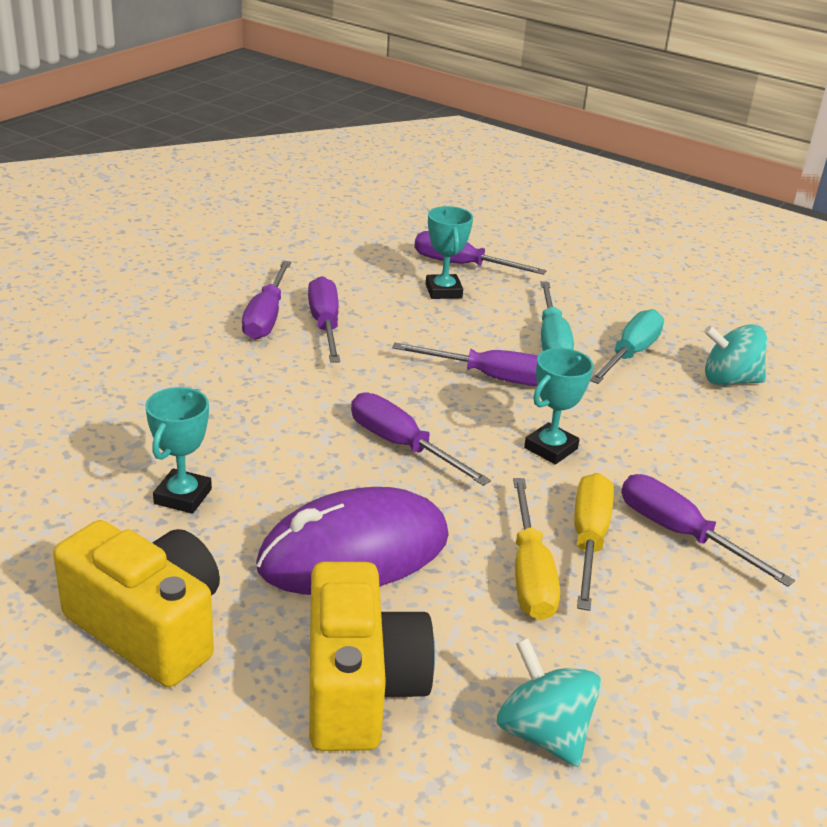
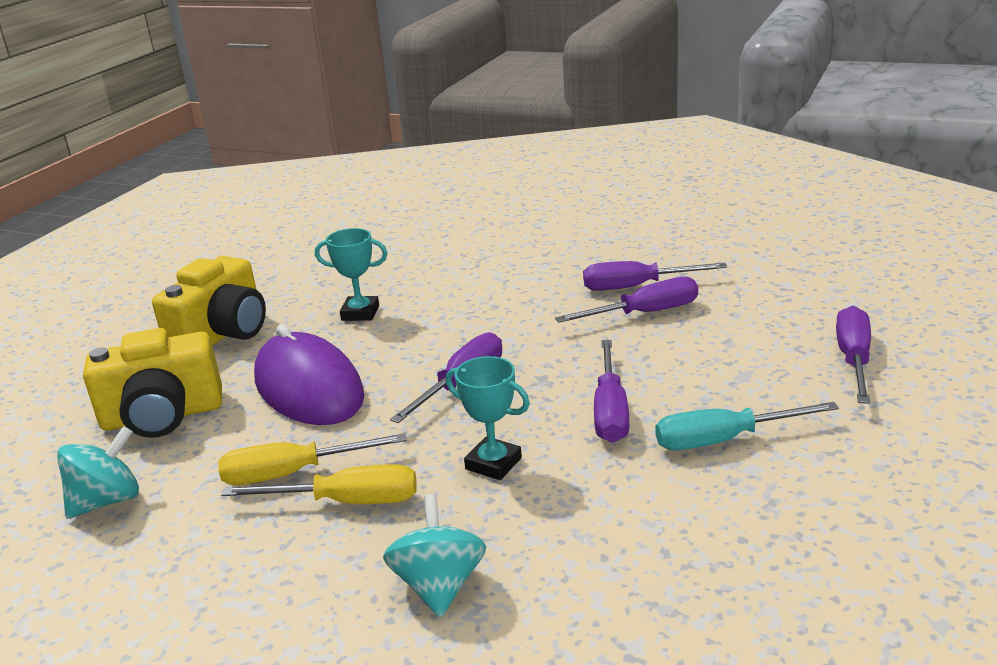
camera: 85 degrees right, 5 degrees down
(443, 291) = (776, 358): turquoise trophy -> none
(630, 354) = (737, 501): turquoise screwdriver -> none
(680, 534) = (369, 562): purple screwdriver -> none
(729, 380) = (732, 595): turquoise spinning top -> turquoise spinning top (439, 586)

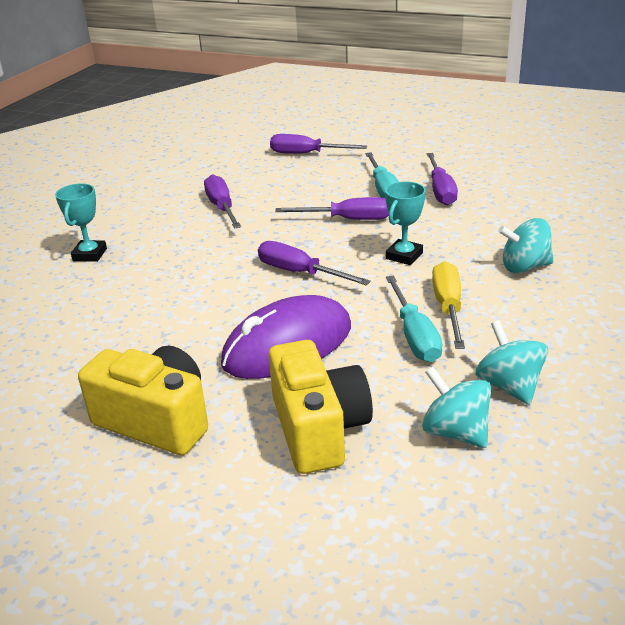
camera: 90 degrees left, 5 degrees up
(159, 546) = (509, 386): none -> turquoise spinning top
(293, 473) = (414, 335): yellow screwdriver -> turquoise screwdriver
(360, 313) = (154, 333): turquoise trophy -> turquoise trophy (90, 254)
(636, 287) = (178, 210): purple screwdriver -> purple screwdriver (440, 191)

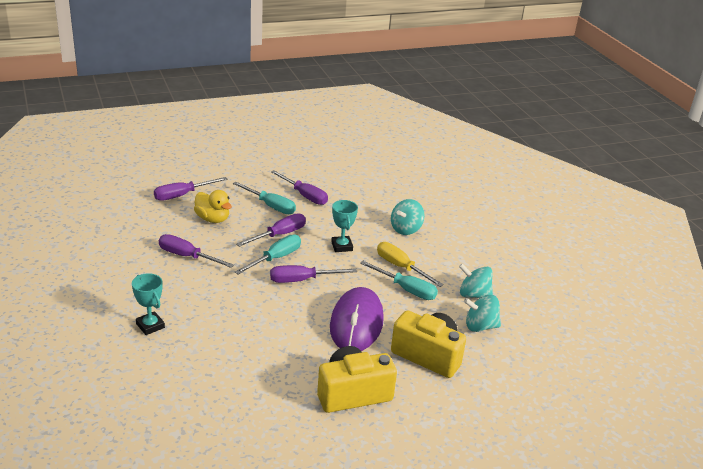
camera: 50 degrees left, 0 degrees up
(301, 183) = (212, 219): none -> yellow duck
(306, 240) = (275, 258): none -> turquoise screwdriver

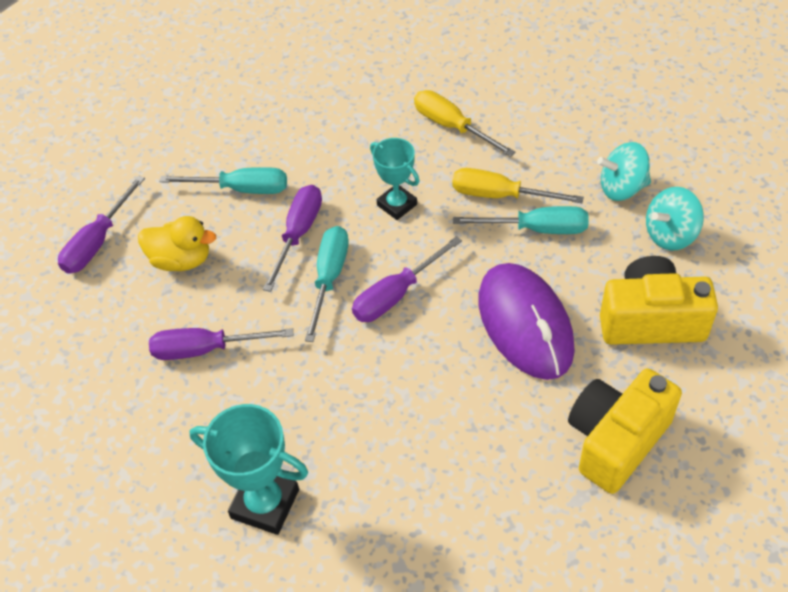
camera: 25 degrees left, 20 degrees up
(150, 326) = (265, 503): turquoise trophy -> turquoise trophy, size x1.50
(304, 195) = (271, 143): purple screwdriver -> none
(406, 229) = (452, 127): turquoise spinning top -> yellow screwdriver

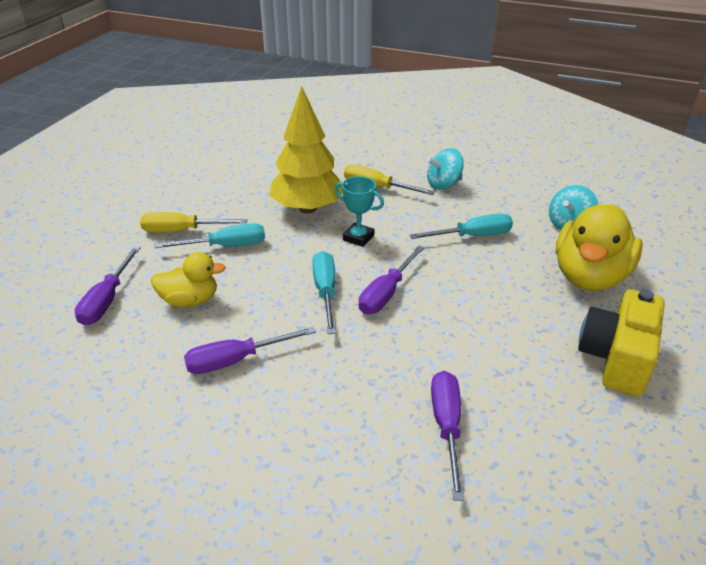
camera: 20 degrees left, 15 degrees down
(265, 503) = (343, 473): turquoise trophy -> none
(298, 234) = (286, 267): purple screwdriver -> purple screwdriver (446, 427)
(354, 146) = (307, 208): none -> yellow tree
(500, 195) = (434, 221): yellow screwdriver -> yellow screwdriver (182, 231)
(525, 324) = (498, 295): purple mouse -> none
(622, 188) = (518, 205): turquoise spinning top -> turquoise spinning top (443, 184)
(650, 320) = (589, 276): yellow camera -> yellow duck

